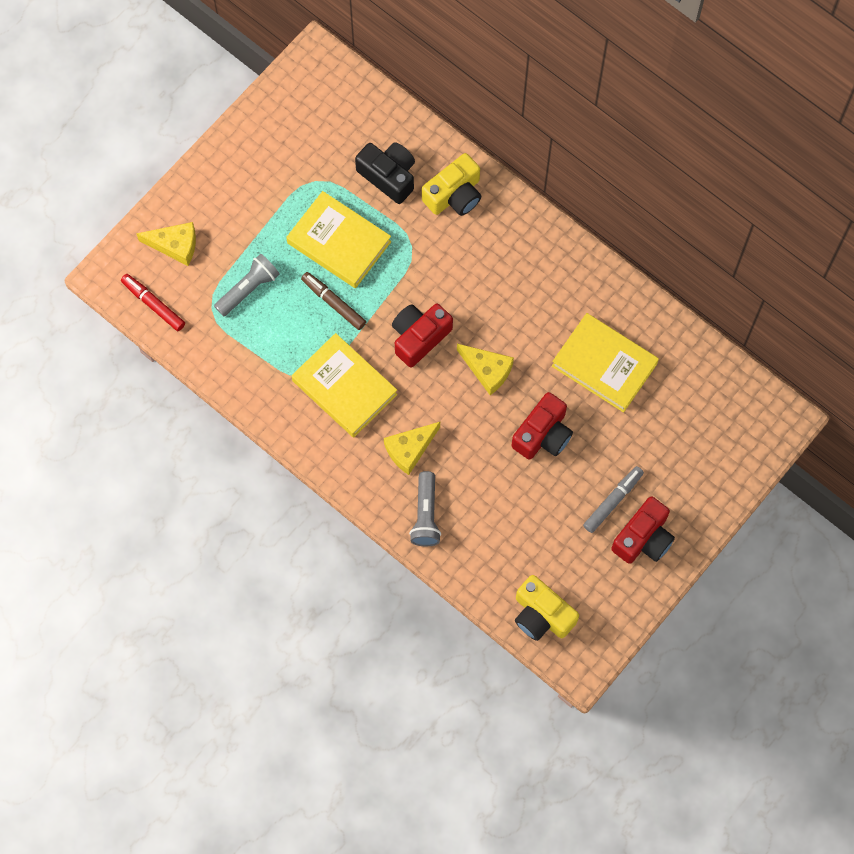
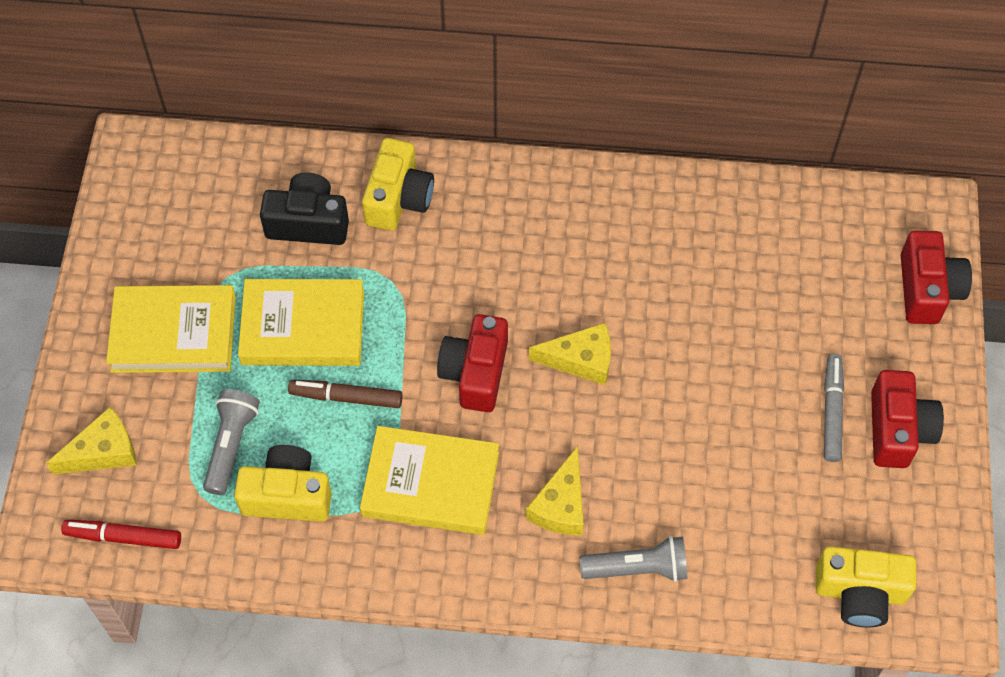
camera: 35 degrees left, 10 degrees down
(259, 340) = (287, 495): none -> yellow camera
(426, 515) = (638, 568): grey flashlight -> grey flashlight turned 60 degrees counterclockwise
(543, 434) = (697, 389): red camera -> red camera (927, 289)
(604, 365) = (703, 273): yellow book -> yellow book (174, 333)

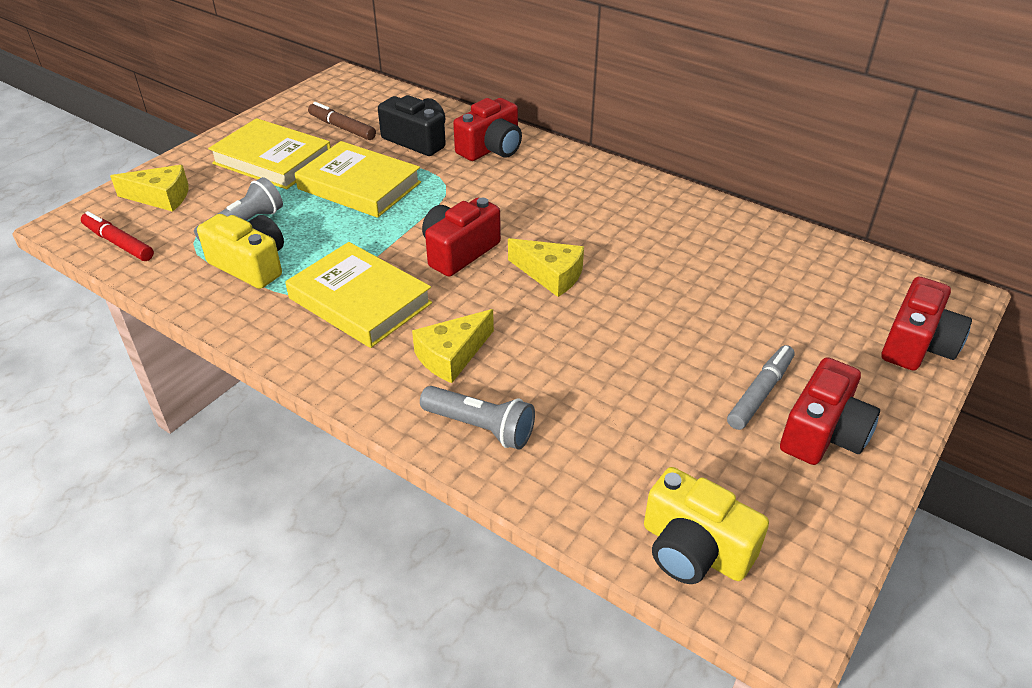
camera: 30 degrees right, 20 degrees down
(346, 397) = (350, 230): brown marker -> brown marker (342, 128)
(398, 198) = (491, 148): yellow camera -> red camera

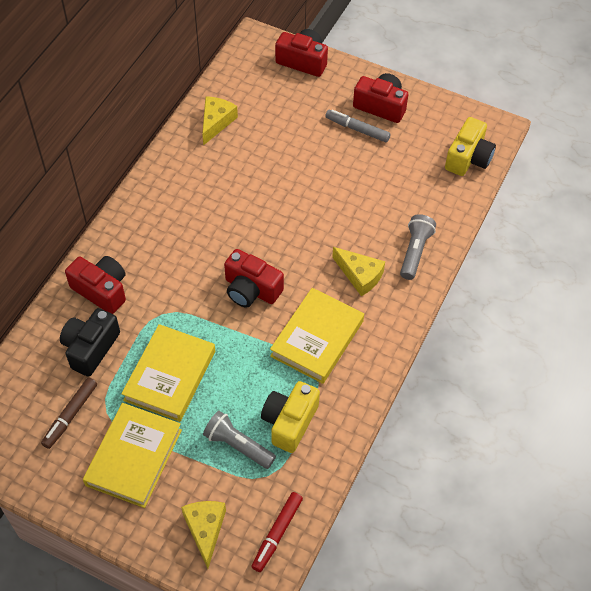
camera: 100 degrees left, 15 degrees up
(550, 275) = (269, 232): yellow cheese -> yellow cheese (216, 122)

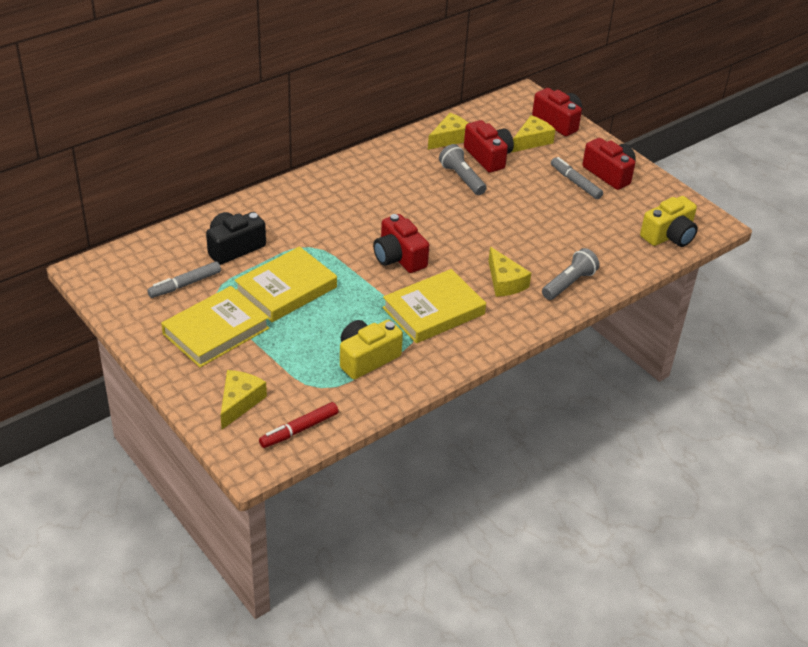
camera: 25 degrees right, 15 degrees down
(70, 415) = (185, 284): brown marker -> grey marker
(101, 290) = (271, 214): red camera -> red camera (488, 157)
(237, 445) = (309, 357): grey flashlight -> grey flashlight (461, 178)
(292, 94) = (532, 141): none -> yellow cheese

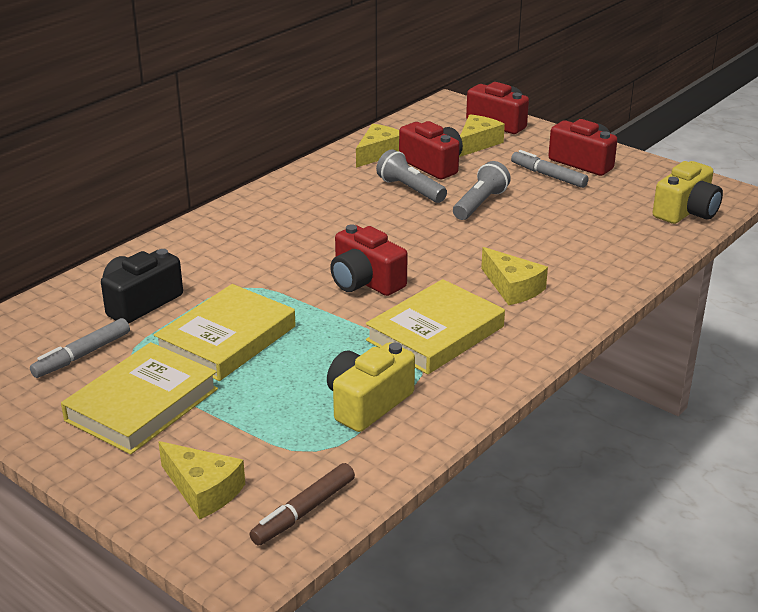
camera: 10 degrees left, 10 degrees down
(239, 402) = (203, 490): yellow cheese -> yellow cheese turned 120 degrees clockwise
(299, 430) = (304, 512): red marker -> brown marker
(569, 283) = (593, 277): grey flashlight -> grey flashlight (480, 204)

